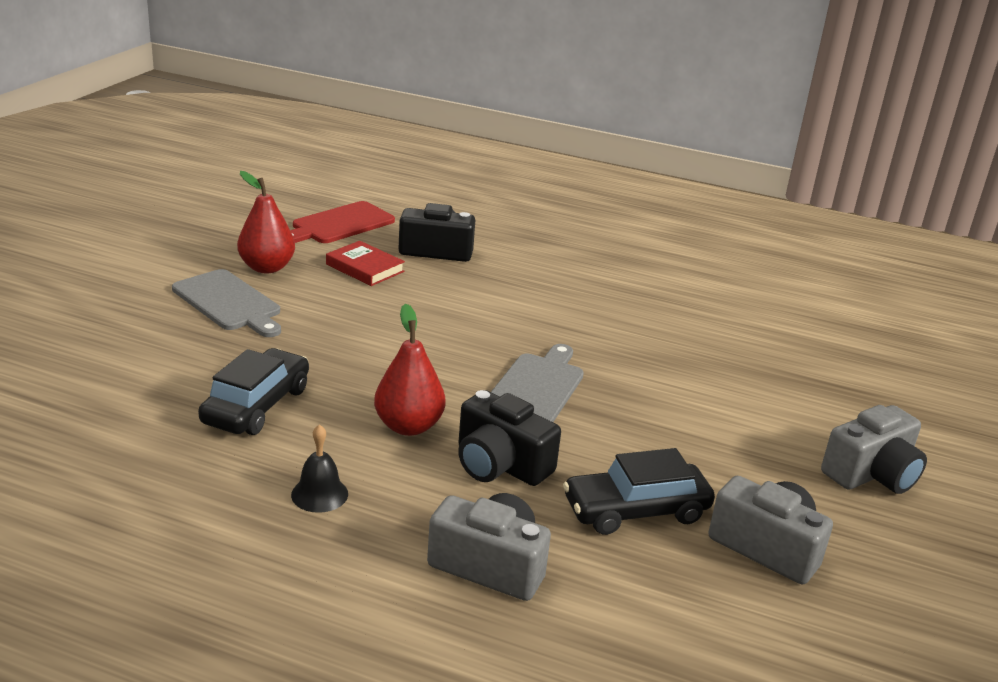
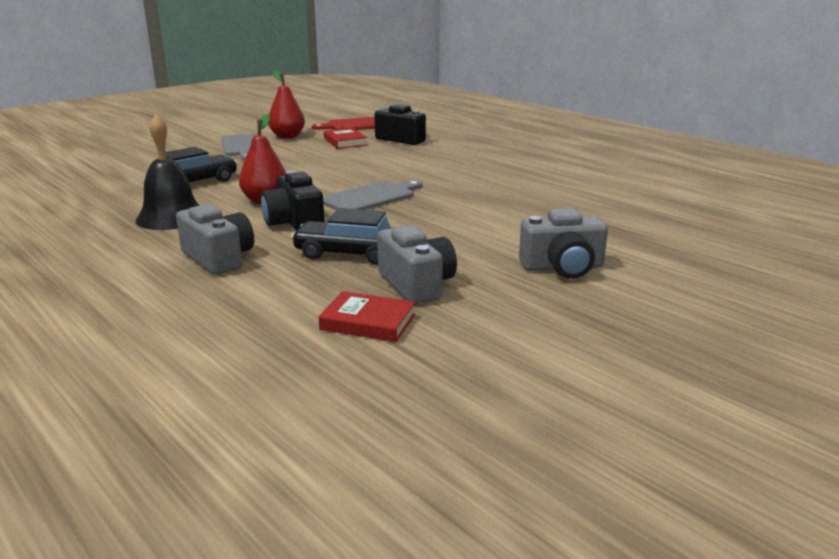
camera: 30 degrees right, 5 degrees down
(319, 494) = (171, 217): black bell -> black bell, size x1.86
(790, 630) = (368, 322): none -> red book

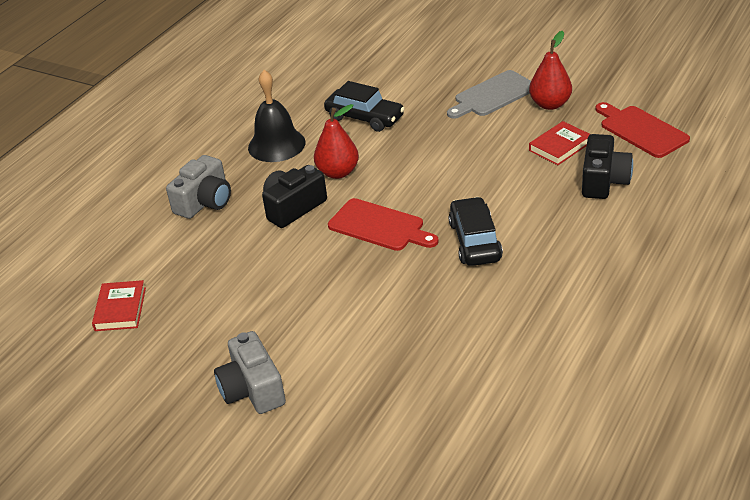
camera: 75 degrees right, 15 degrees up
(350, 254) = (237, 260): black car -> black car (475, 241)
(371, 197) = (379, 226): grey cutting board -> red cutting board
(416, 284) = (189, 313): grey camera -> none

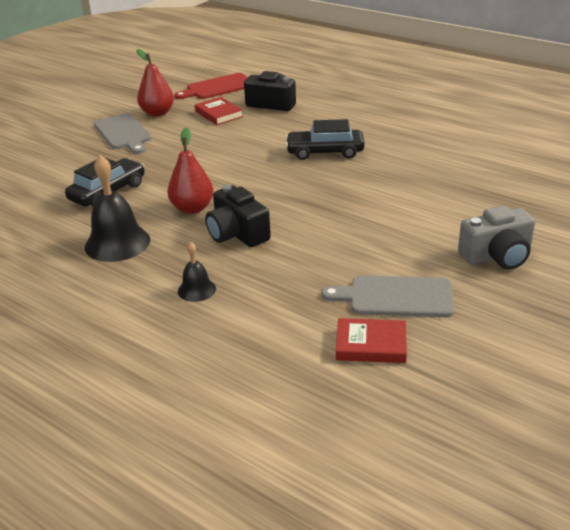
camera: 85 degrees left, 5 degrees down
(186, 319) = (395, 297): none -> grey cutting board
(205, 202) = (196, 290): grey camera -> black bell
(379, 226) = (288, 190): red cutting board -> none

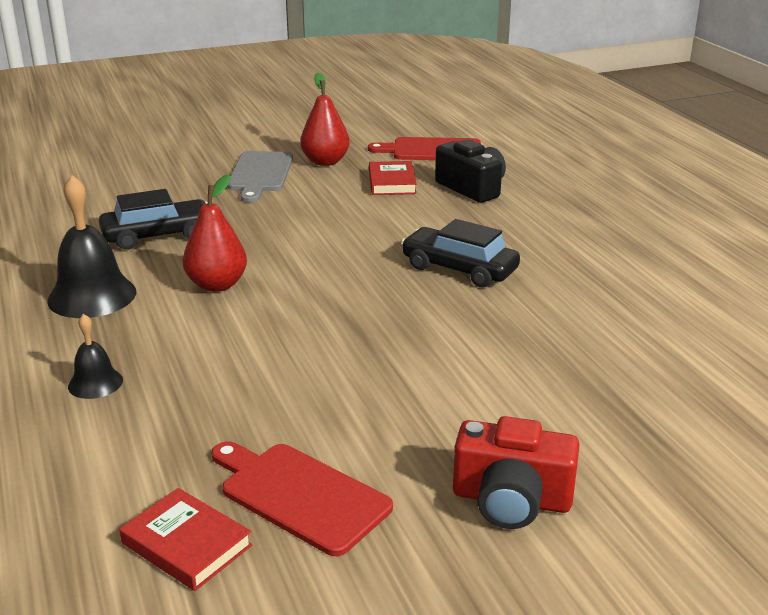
camera: 30 degrees right, 5 degrees down
(237, 233) = (224, 333): black camera -> none
(395, 297) = (299, 495): grey cutting board -> red cutting board
(497, 256) = (511, 500): grey camera -> red camera

